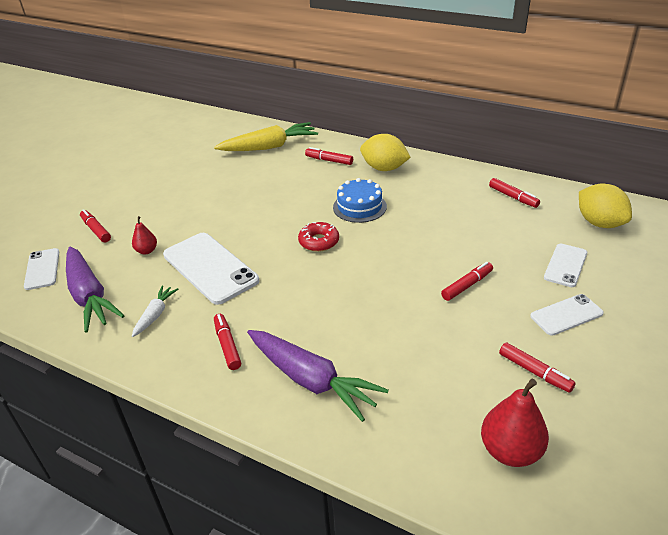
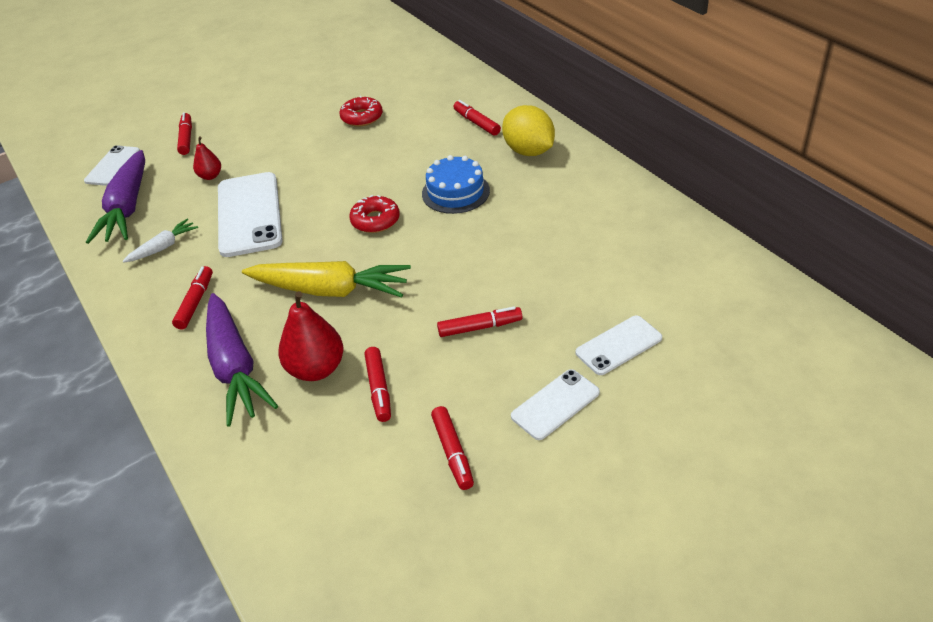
camera: 30 degrees right, 5 degrees up
(237, 178) = (362, 117): none -> red donut
(269, 147) = (428, 87): yellow carrot -> yellow carrot (331, 290)
(510, 451) = (345, 520): red pear -> red pear (316, 369)
(513, 197) = (646, 236): red marker -> red marker (379, 389)
(566, 315) = (555, 404): white phone -> white phone turned 45 degrees counterclockwise
(599, 223) = (722, 307): yellow lemon -> none

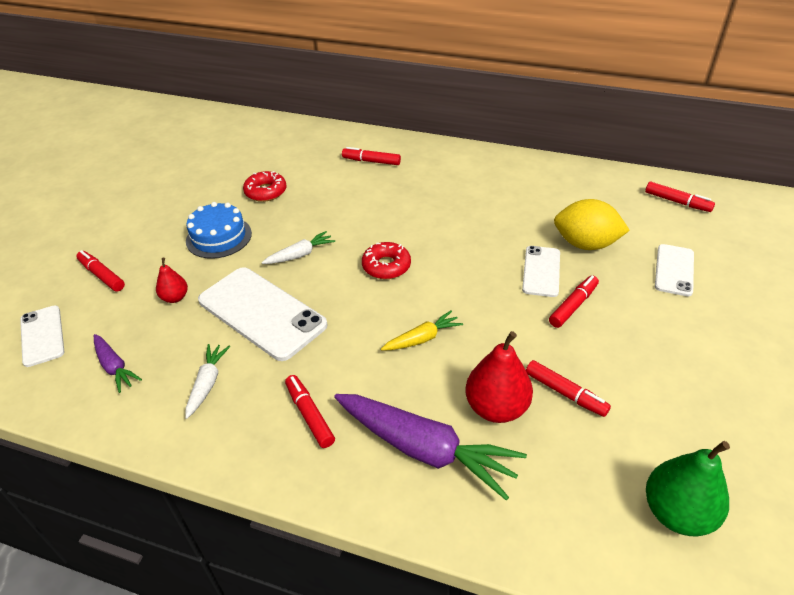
camera: 40 degrees left, 0 degrees up
(127, 208) = (115, 367): purple carrot -> purple carrot, size x0.50
(326, 181) = (300, 254): none -> white carrot
(331, 290) = (422, 338): yellow carrot -> yellow carrot, size x0.50
(341, 519) = (677, 513): none -> green pear
(452, 452) = (679, 407): red marker -> red marker (677, 202)
(455, 192) = (423, 217): blue cake -> blue cake (219, 237)
(528, 151) = (438, 167): yellow lemon -> yellow lemon (585, 244)
(555, 404) = (693, 331): white phone -> white phone (541, 271)

